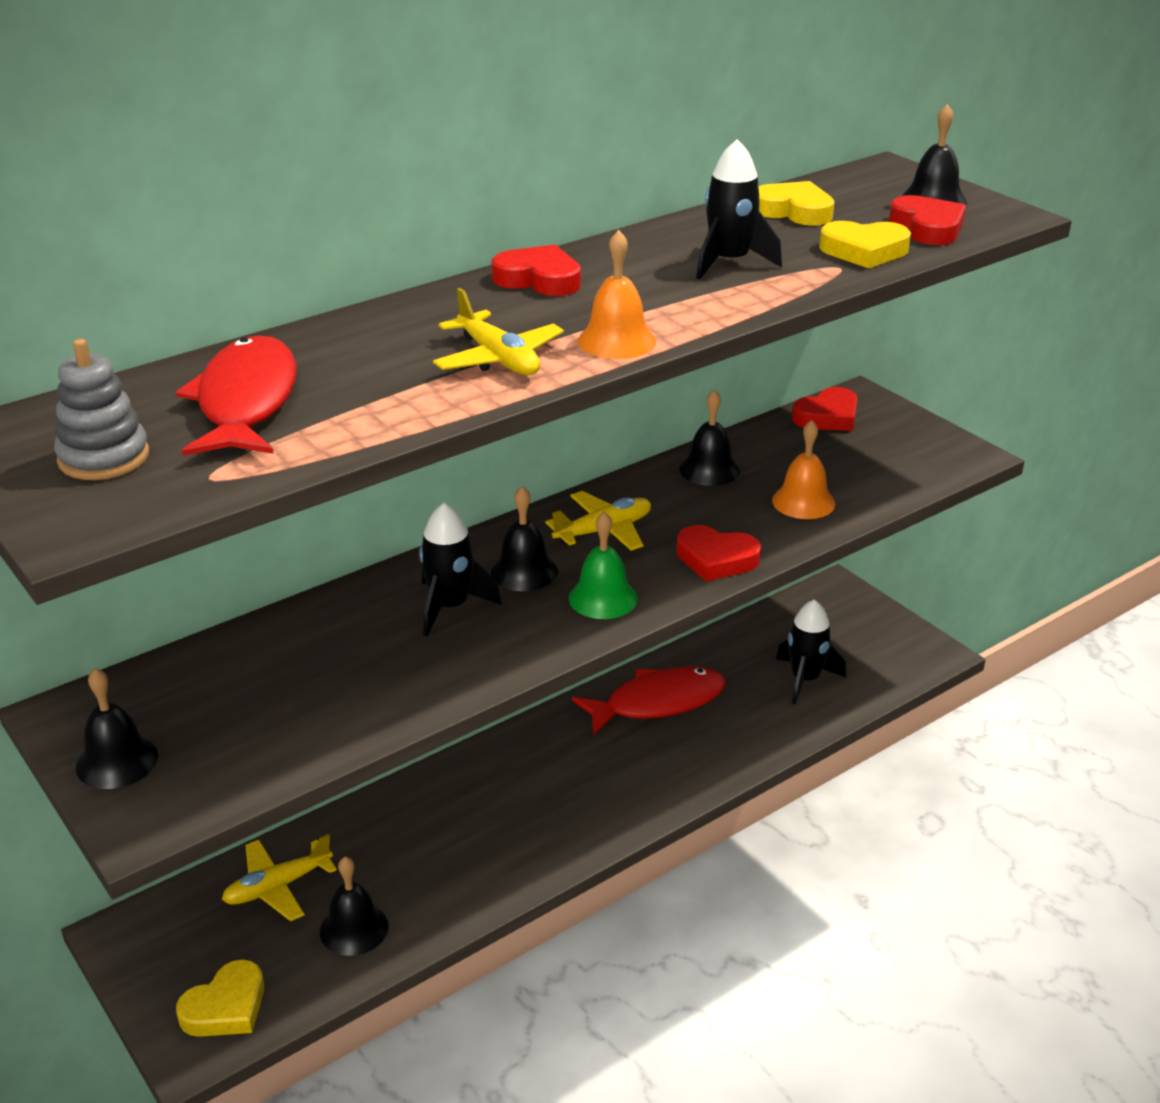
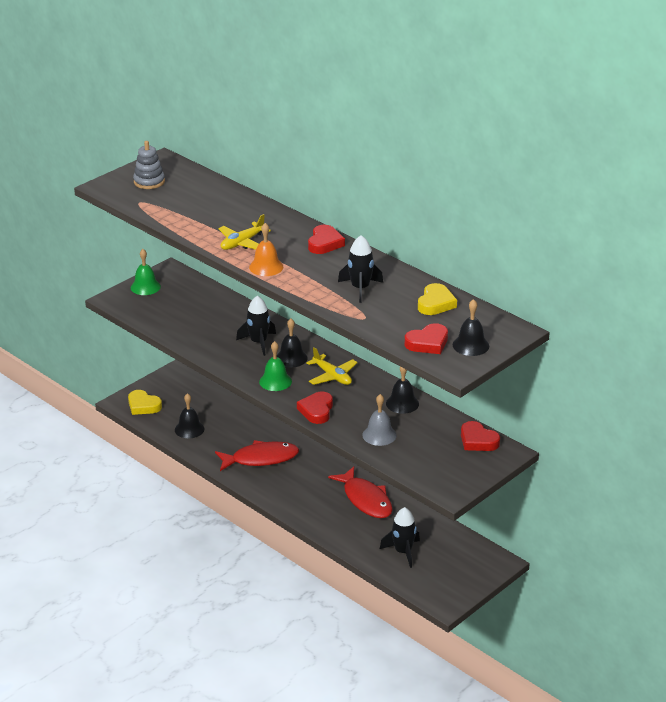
camera: 80 degrees right, 0 degrees up
(117, 761) = (145, 287): black bell -> green bell
(246, 402) = (194, 199): red fish -> red fish (261, 459)
(277, 887) = (209, 405): yellow plane -> none
(803, 502) = (379, 435): orange bell -> grey bell
(864, 251) = (388, 324): yellow heart -> none

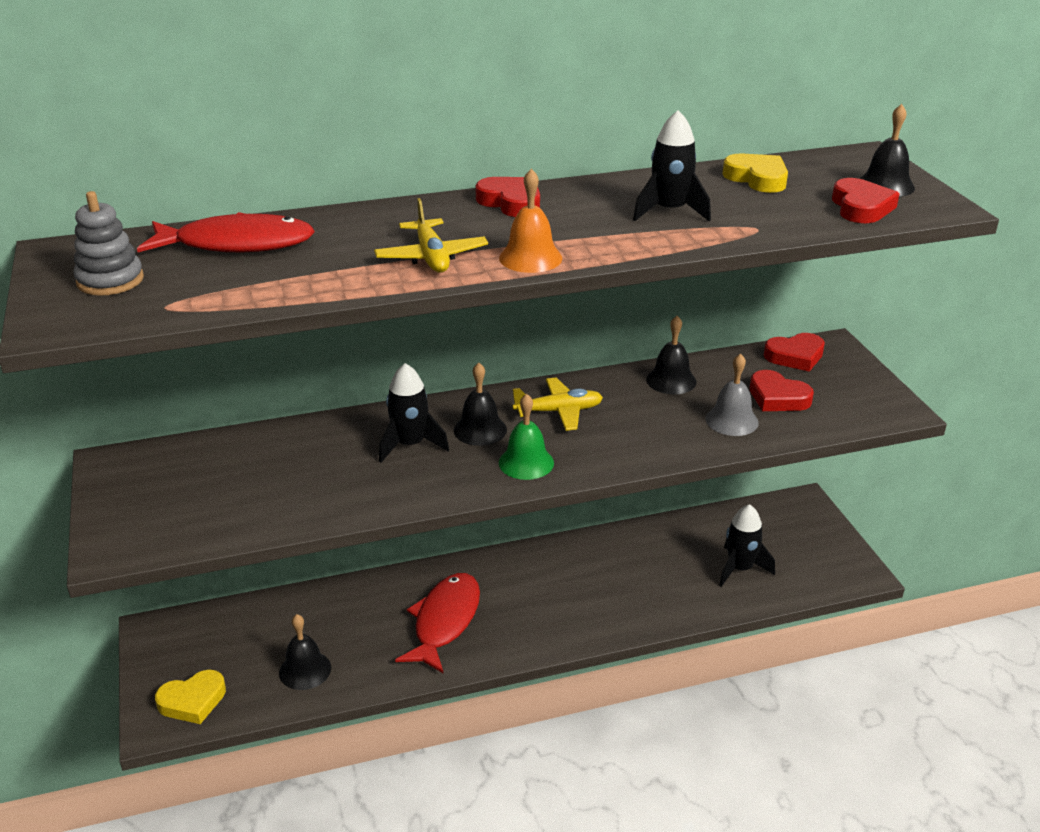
camera: 60 degrees left, 0 degrees up
(145, 287) = (123, 503): green bell -> none
(316, 410) = (632, 451): red heart -> red heart (777, 397)
(365, 499) = (612, 559): red fish -> red fish (237, 244)

